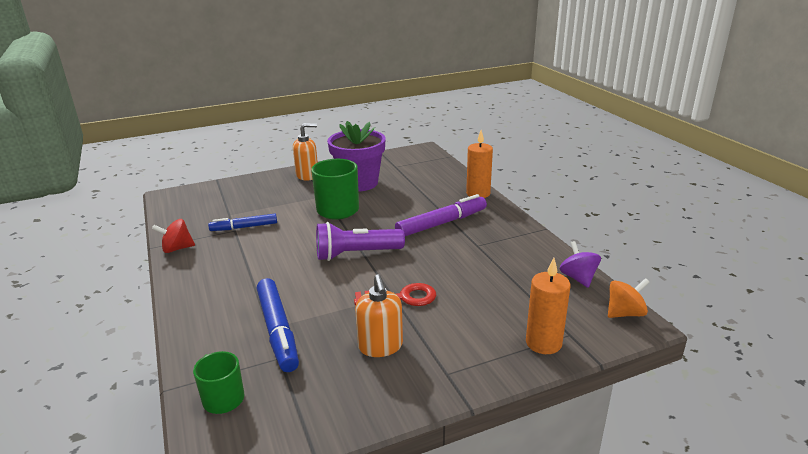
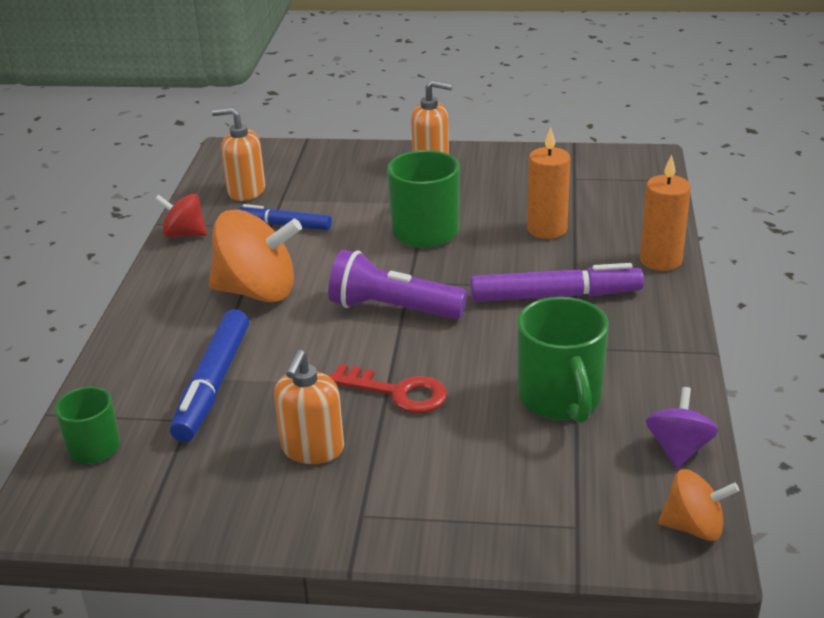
camera: 30 degrees right, 5 degrees up
(200, 215) = (246, 191): none -> orange soap dispenser
(259, 268) = (257, 291): none -> orange spinning top
(359, 183) = (494, 194): purple flower pot -> none
(496, 273) = (561, 400): none -> green mug
(543, 343) = (526, 524): orange candle -> orange candle (547, 229)

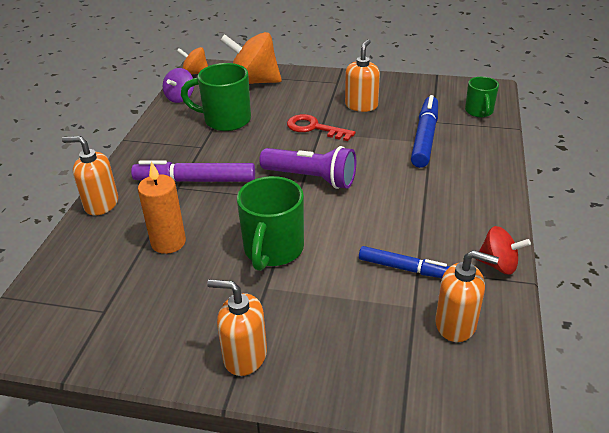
camera: 175 degrees left, 5 degrees up
(257, 291) = (412, 199): orange spinning top -> orange spinning top (253, 82)
(561, 400) = (225, 120): green mug -> green mug turned 75 degrees counterclockwise
(661, 260) = (101, 204): orange candle -> orange soap dispenser

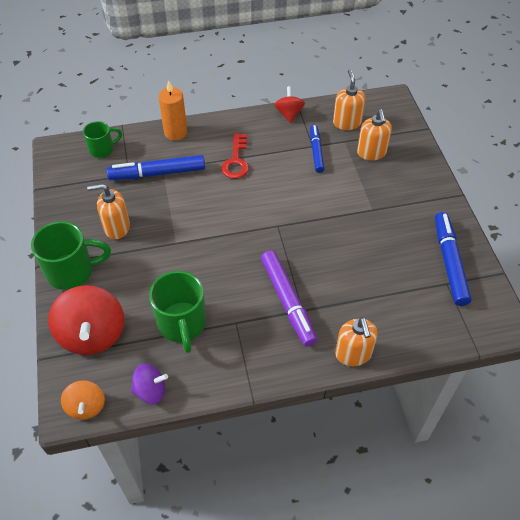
camera: 115 degrees left, 15 degrees up
(127, 328) = (449, 263): none -> blue marker
(168, 242) = (367, 281): orange candle -> orange candle (175, 132)
(245, 356) = (427, 199): orange soap dispenser -> orange soap dispenser (371, 153)
(253, 82) = (92, 334): orange spinning top -> red spinning top
(273, 250) = (338, 218): green mug -> green mug (72, 271)
(311, 178) = (246, 225): purple flashlight -> none
(314, 128) = (170, 248): red key -> red key (236, 161)

